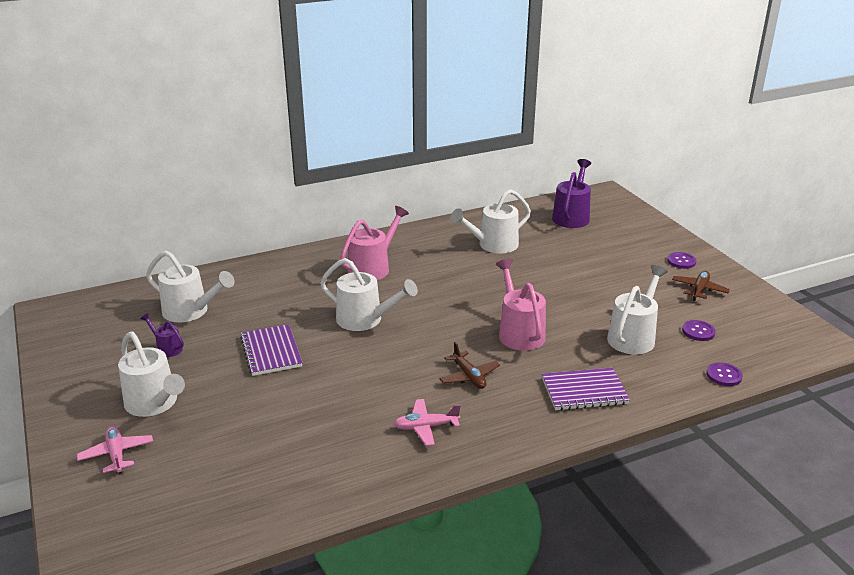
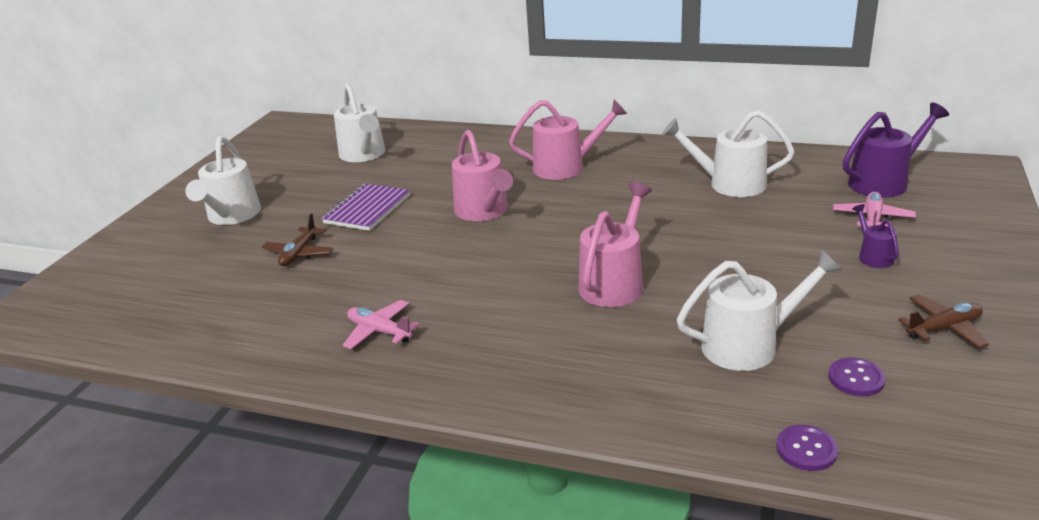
camera: 45 degrees right, 0 degrees up
(116, 454) = (155, 242): pink plane -> pink plane (872, 218)
(167, 348) = (304, 177): purple watering can -> purple watering can (873, 256)
(365, 320) = (484, 212): white watering can -> pink watering can
(469, 376) = (493, 303): brown plane -> brown plane (299, 253)
(584, 391) = (588, 376): purple notebook -> none
(681, 261) = (972, 283): purple button -> none

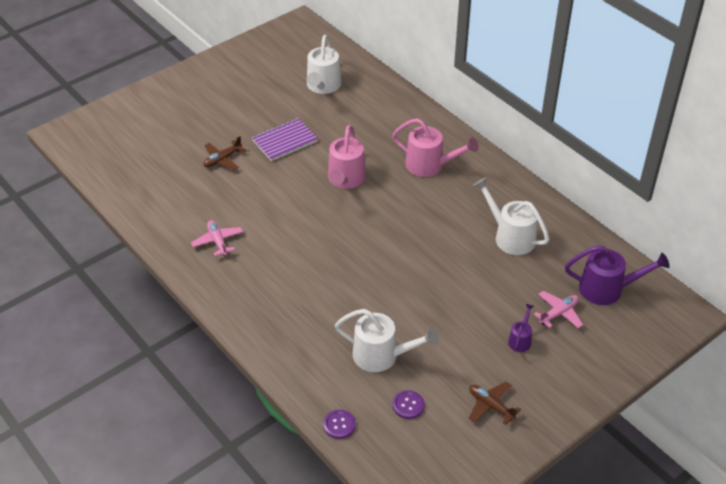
camera: 30 degrees right, 15 degrees up
(231, 216) = (210, 106): white watering can -> none
(614, 282) = (361, 276): pink watering can -> none
(944, 328) = (491, 406): brown plane -> brown plane turned 150 degrees counterclockwise

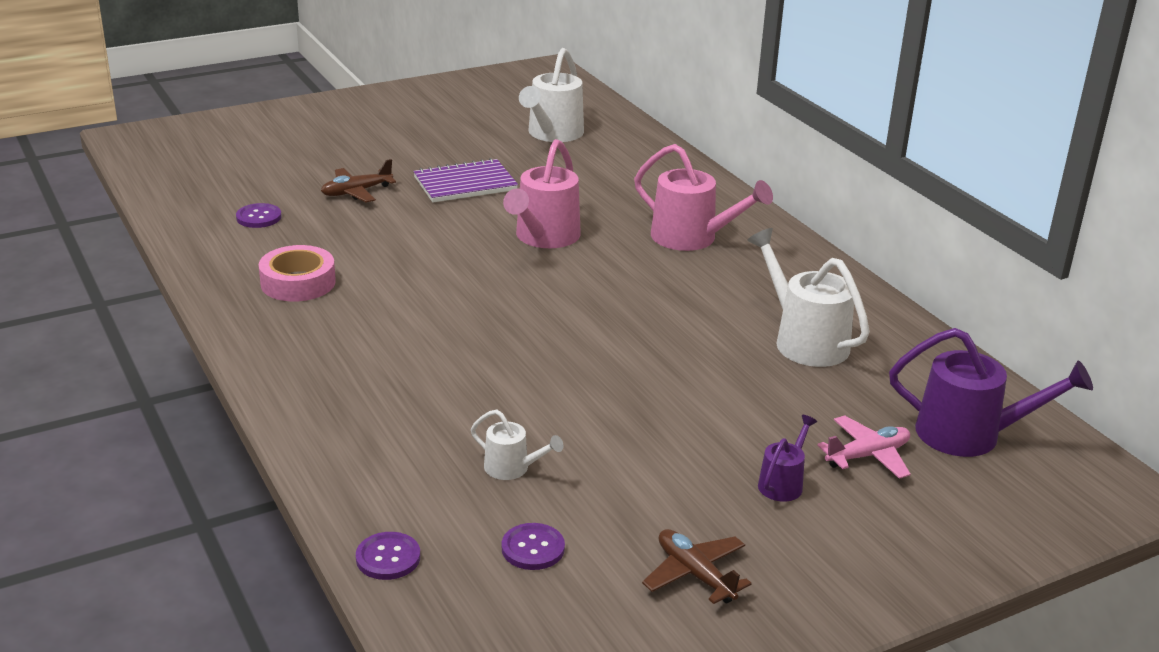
camera: 10 degrees right, 15 degrees down
(173, 191) = (259, 217): none -> purple button
(218, 241) = (298, 282): pink plane -> pink tape
(382, 356) = (512, 468): white watering can -> white watering can, size x0.52

